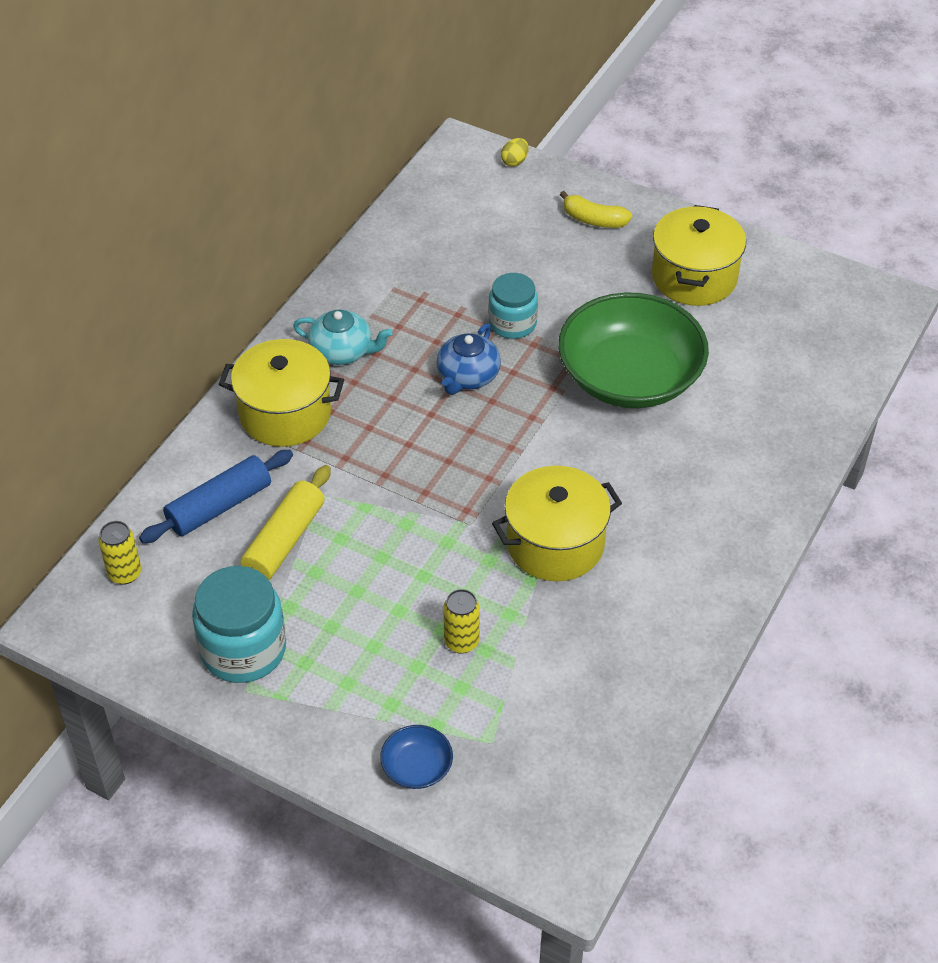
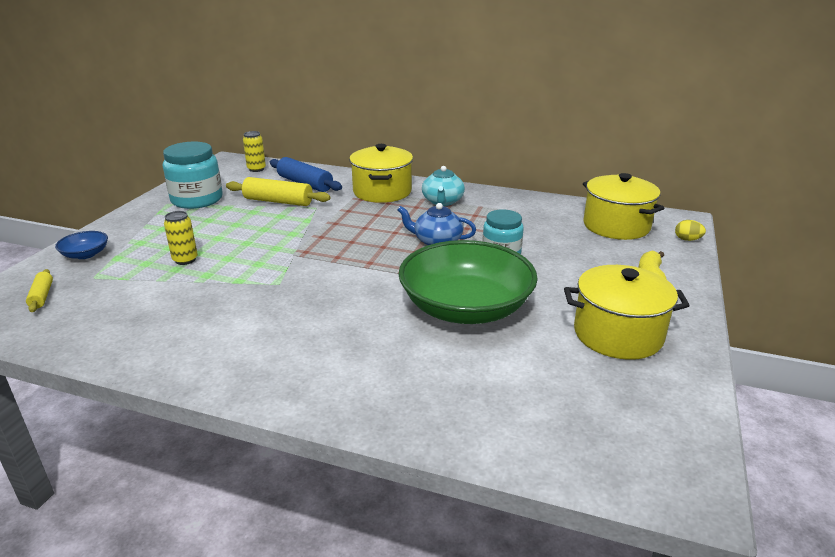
camera: 80 degrees right, 20 degrees down
(533, 790) = (42, 296): none -> yellow rolling pin
(555, 544) = (273, 287): yellow pot -> yellow pot (616, 226)

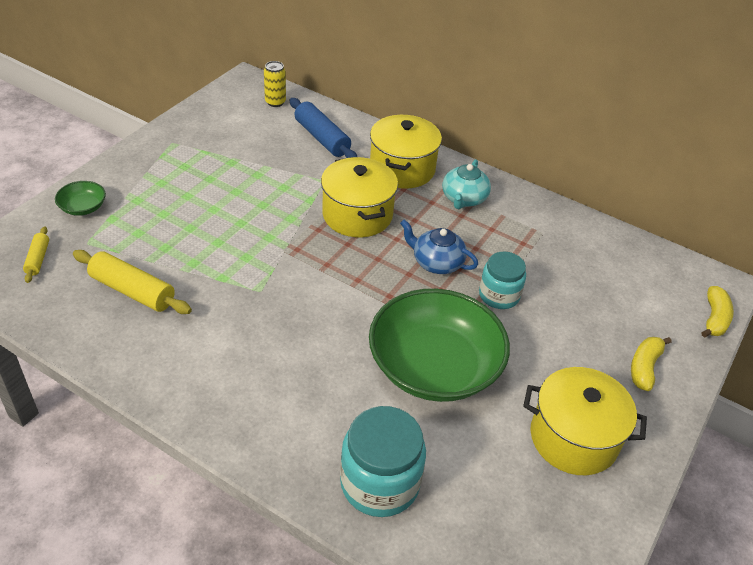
camera: 10 degrees right, 15 degrees up
(85, 254) = (83, 207): blue bowl -> green bowl
(185, 260) = (176, 236): yellow can -> none
(197, 199) = (203, 143): turquoise jar -> turquoise jar (379, 483)
(278, 201) = (286, 163): yellow rolling pin -> yellow rolling pin (132, 291)
(616, 226) = (643, 279): yellow pot -> yellow pot (357, 215)
(687, 239) = (714, 319): yellow egg -> yellow banana

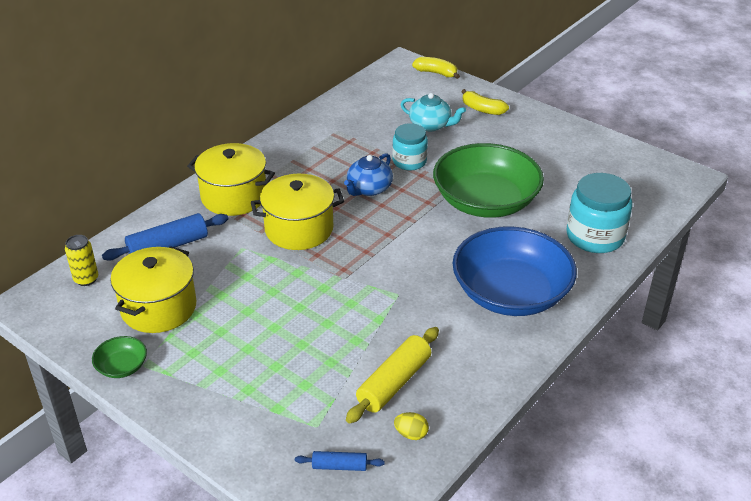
camera: 80 degrees left, 5 degrees down
(38, 259) = (339, 466): yellow rolling pin -> blue rolling pin
(65, 304) = (411, 434): none -> yellow egg
(83, 207) = (253, 436): green bowl -> green bowl (122, 366)
(263, 386) = (511, 293): none -> blue bowl
(464, 199) = (286, 165): turquoise teapot -> turquoise teapot (431, 125)
(573, 438) = (546, 148): yellow pot -> yellow pot (158, 308)

